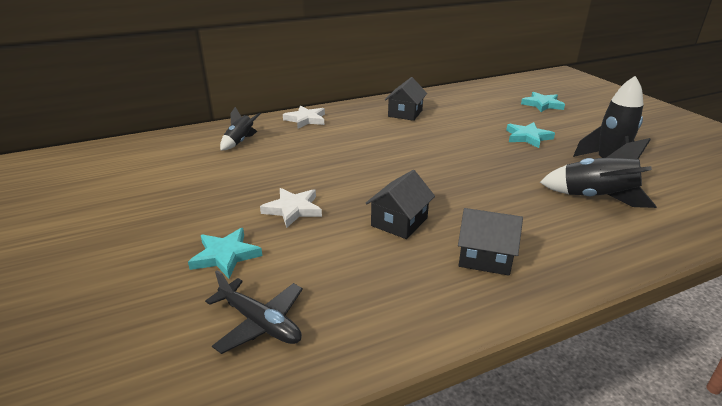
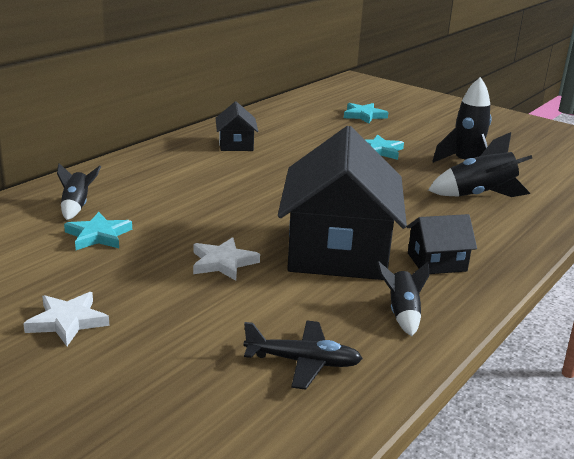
camera: 30 degrees left, 5 degrees down
(225, 255) = (203, 319): turquoise star -> turquoise star (98, 235)
(306, 119) = (129, 168): white star -> white star (67, 321)
(398, 302) = (402, 314): none -> black rocket
(399, 222) = (338, 250): black house -> black house, size x2.19

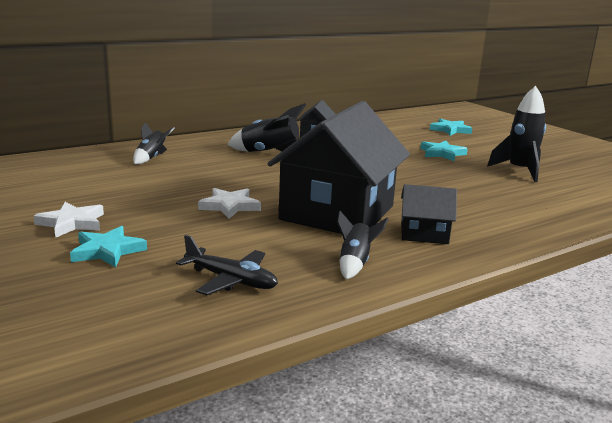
camera: 20 degrees right, 5 degrees down
(98, 235) = (149, 176): turquoise star -> turquoise star (107, 251)
(479, 195) = (513, 194): black rocket -> black rocket (269, 154)

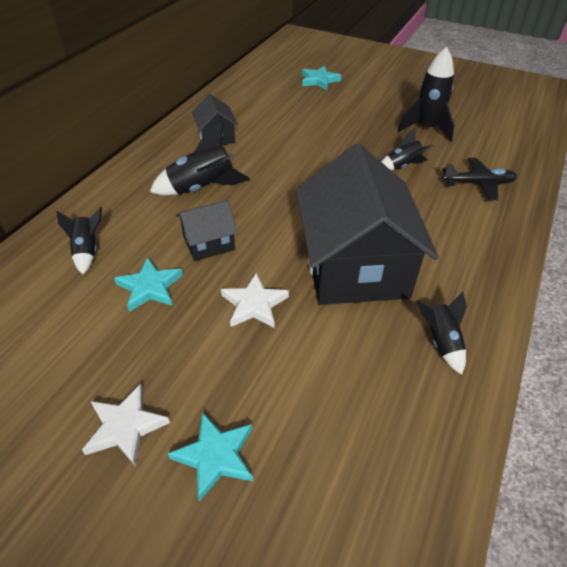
camera: 30 degrees left, 25 degrees up
(231, 280) = (374, 433): black plane -> black plane (478, 184)
(424, 233) = (446, 264): black house -> black house (209, 243)
(442, 153) = (347, 124): turquoise star -> turquoise star (150, 287)
(462, 182) = (402, 166): none -> black rocket

